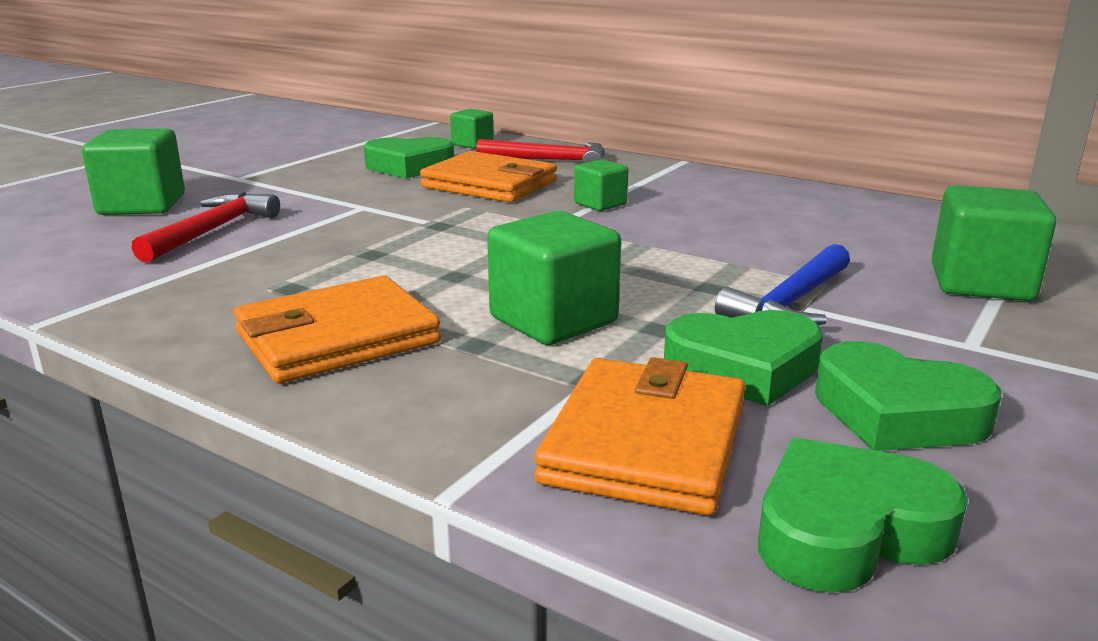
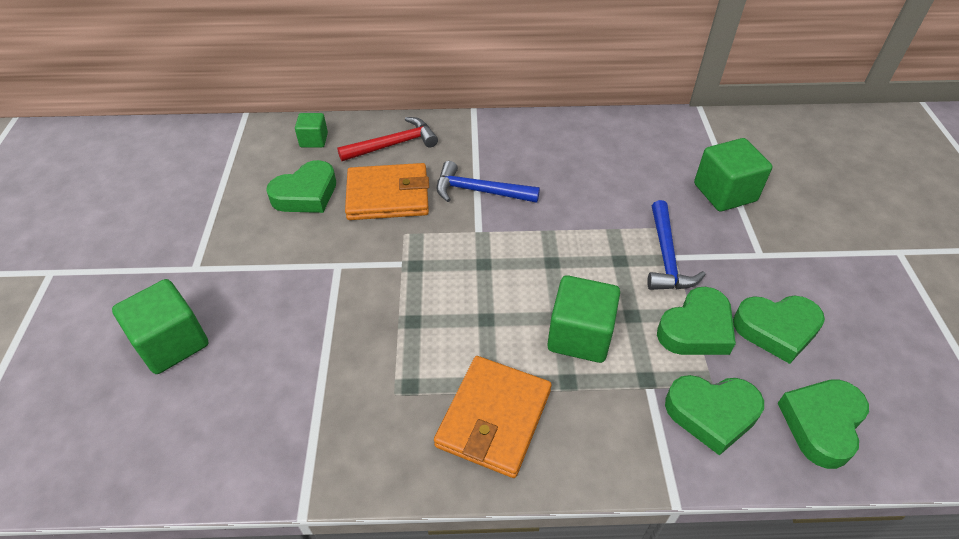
camera: 35 degrees left, 25 degrees up
(211, 231) = (272, 349): red hammer -> none
(600, 204) = (480, 191): green cube -> blue hammer
(646, 443) = (712, 414): orange wallet -> green heart

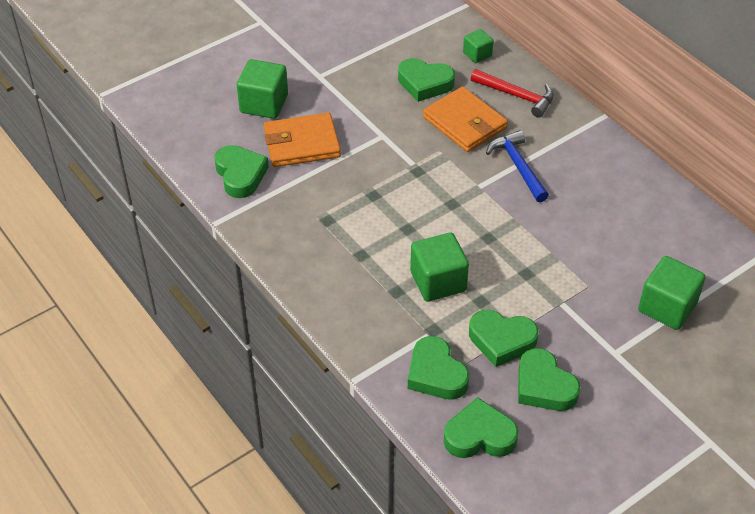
camera: 55 degrees right, 0 degrees up
(253, 436) = (240, 175): none -> green heart
(493, 418) = (339, 269): orange wallet -> orange wallet (302, 143)
(666, 256) = (557, 298): blue hammer -> none

